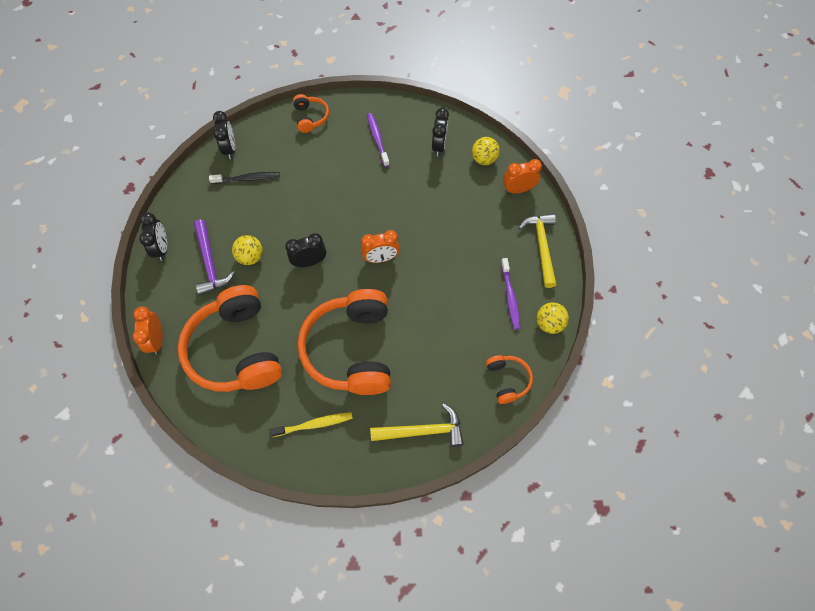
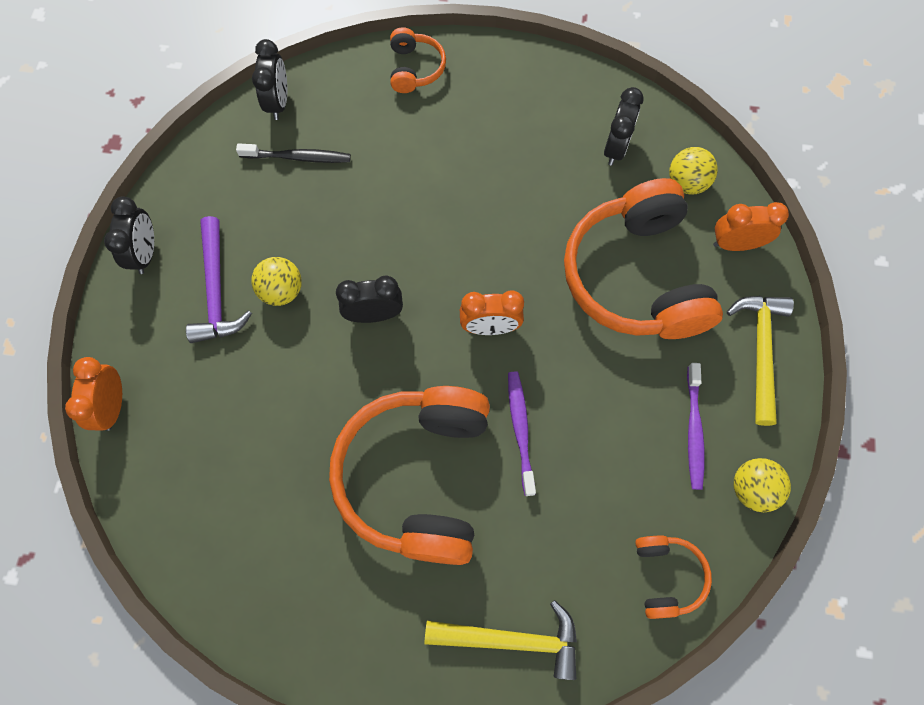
camera: 10 degrees right, 5 degrees up
(236, 350) = (233, 445): orange headphones -> orange headphones (635, 277)
(314, 424) = (337, 595): yellow toothbrush -> none
(377, 139) = (516, 121): purple toothbrush -> purple toothbrush (520, 430)

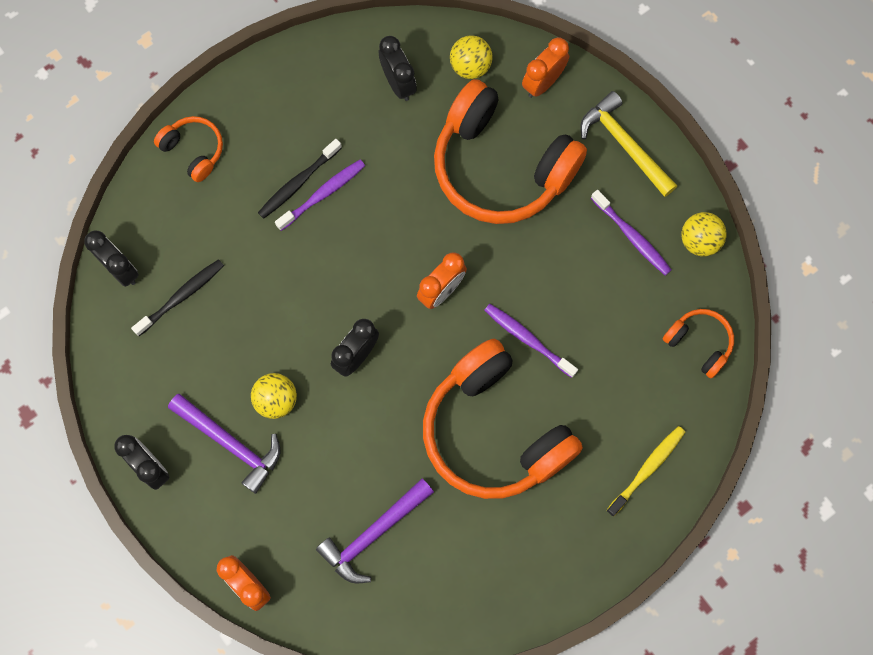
camera: 45 degrees left, 5 degrees up
(240, 462) = (373, 534): none -> purple hammer
(465, 153) = (298, 182): none -> black toothbrush
(475, 176) = (323, 194): none -> purple toothbrush
(512, 639) = (647, 469): yellow hammer -> yellow toothbrush

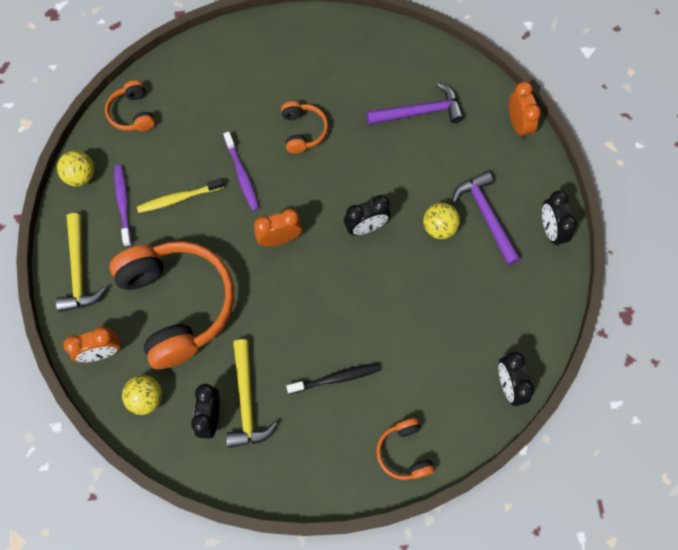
camera: 150 degrees left, 5 degrees down
(181, 296) = (471, 338): black toothbrush -> none
(323, 194) = (322, 358): purple toothbrush -> none
(372, 115) = (247, 401): none -> yellow hammer
(494, 431) = (303, 131): orange headphones -> orange headphones, size x0.45
(647, 469) = (221, 60): yellow toothbrush -> yellow toothbrush (179, 198)

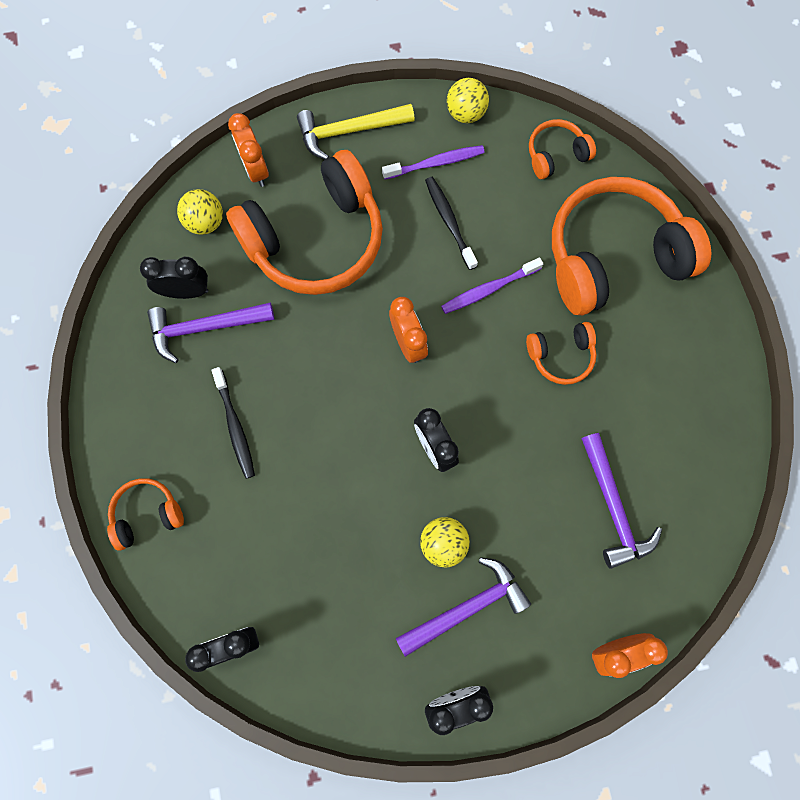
camera: 85 degrees right, 5 degrees up
(179, 198) = (449, 222): yellow toothbrush -> black toothbrush
(227, 85) = (612, 257): none -> orange headphones
(247, 401) = (205, 328): yellow hammer -> purple hammer

